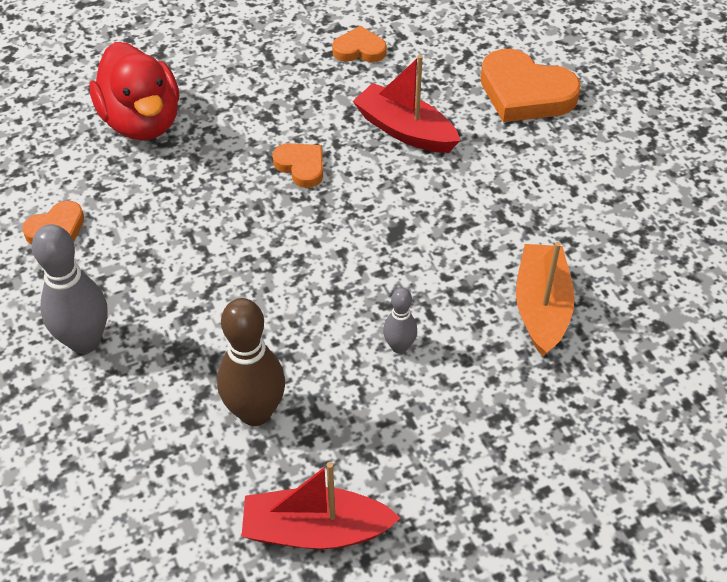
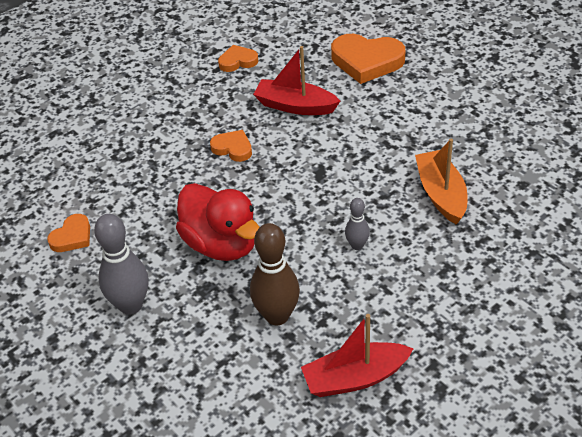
camera: 15 degrees left, 5 degrees down
(142, 122) = (101, 148): red duck -> red duck (221, 244)

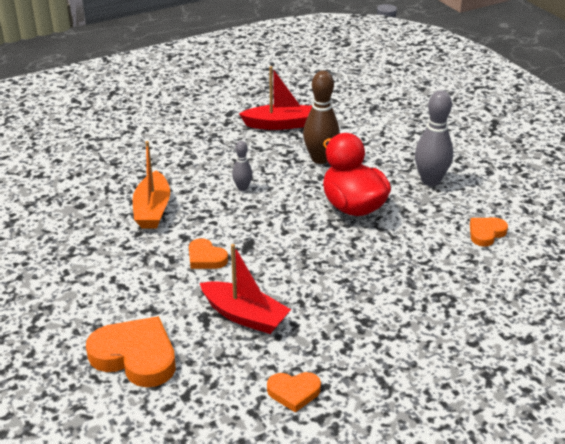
camera: 170 degrees left, 10 degrees down
(233, 148) = (325, 283): orange heart -> orange heart (206, 258)

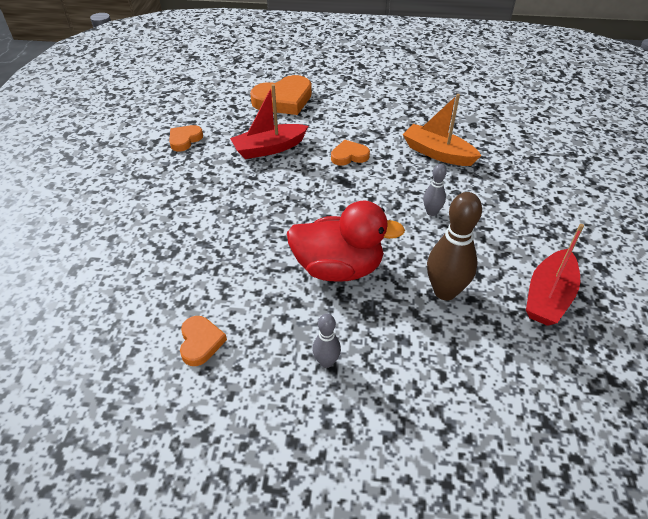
camera: 125 degrees right, 10 degrees up
(430, 181) = (326, 362): grey bowling pin -> grey bowling pin, size x0.54

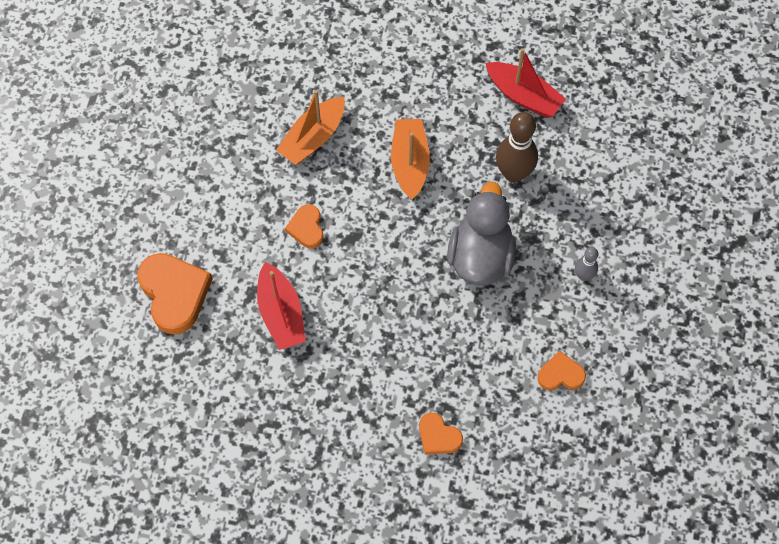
camera: 85 degrees left, 20 degrees up
(185, 140) = (250, 412): orange heart -> orange heart (438, 436)
(338, 268) = (480, 256): red duck -> grey duck
(431, 212) = (410, 163): grey bowling pin -> orange boat

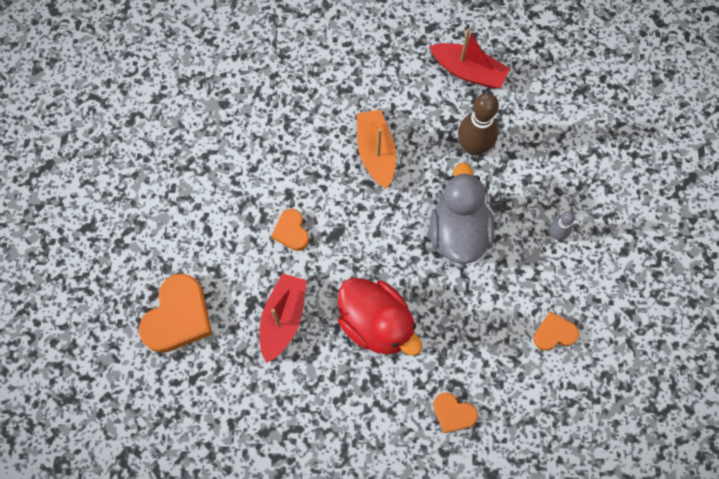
camera: 10 degrees left, 5 degrees up
(174, 294) = (178, 317): orange heart -> orange heart turned 60 degrees clockwise
(281, 313) = (283, 319): red boat -> red boat turned 135 degrees counterclockwise
(313, 138) = (281, 143): orange boat -> none
(376, 334) = (376, 324): none -> red duck

